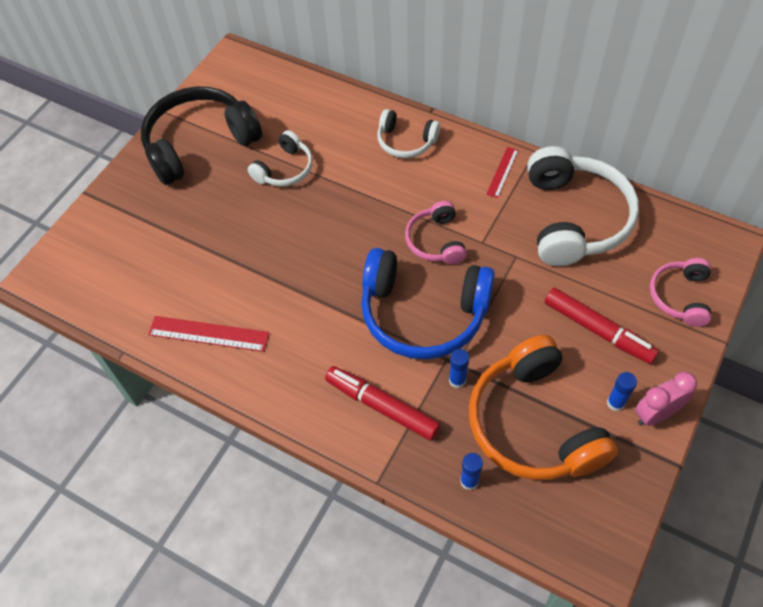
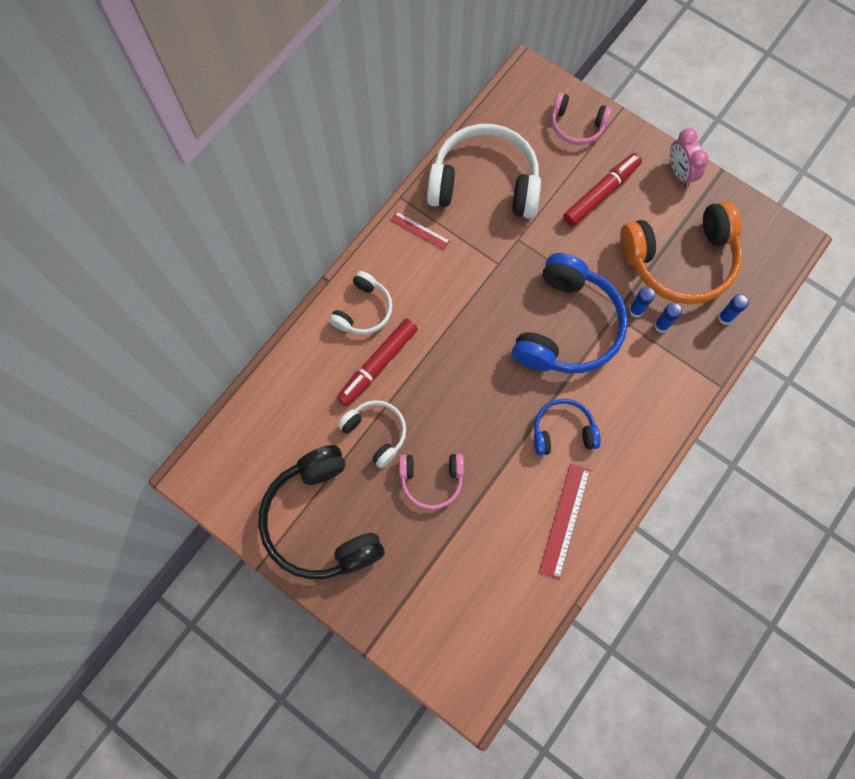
camera: 85 degrees left, 15 degrees up
(303, 322) = (563, 431): none -> blue headphones
(382, 406) = (654, 374): red marker -> red marker (378, 365)
(436, 241) = (490, 302): pink headphones -> pink headphones (431, 480)
(615, 403) = (667, 198): blue glue stick -> blue glue stick (661, 325)

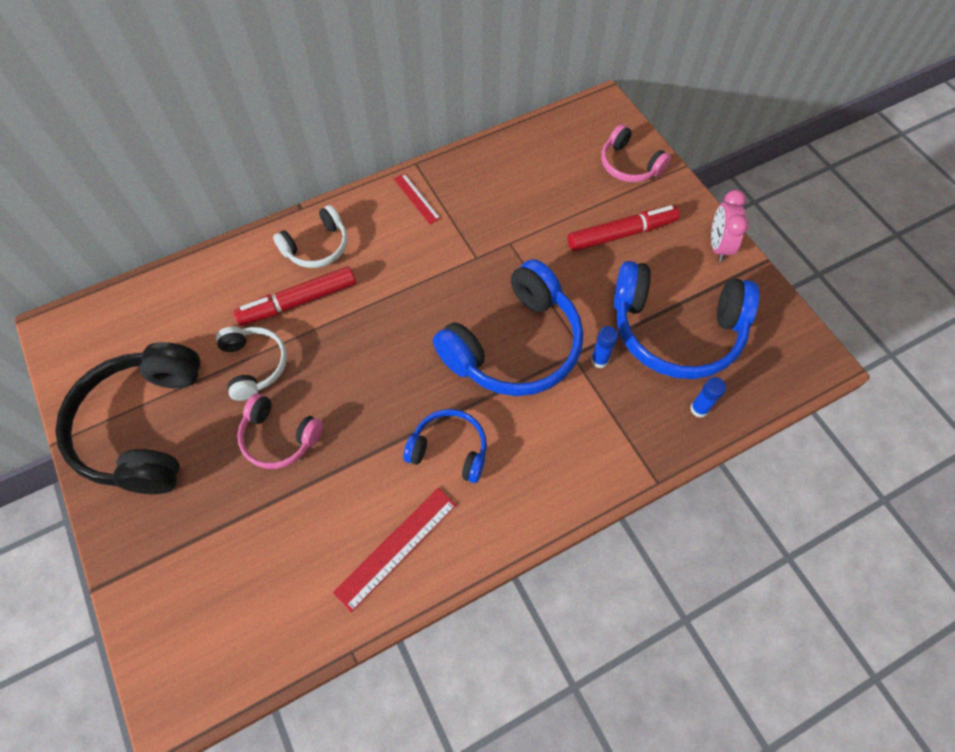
camera: 25 degrees right, 10 degrees down
(484, 183) = (505, 181): white headphones -> none
(661, 325) = (620, 387): blue glue stick -> none
(680, 260) = (675, 330): orange headphones -> blue headphones

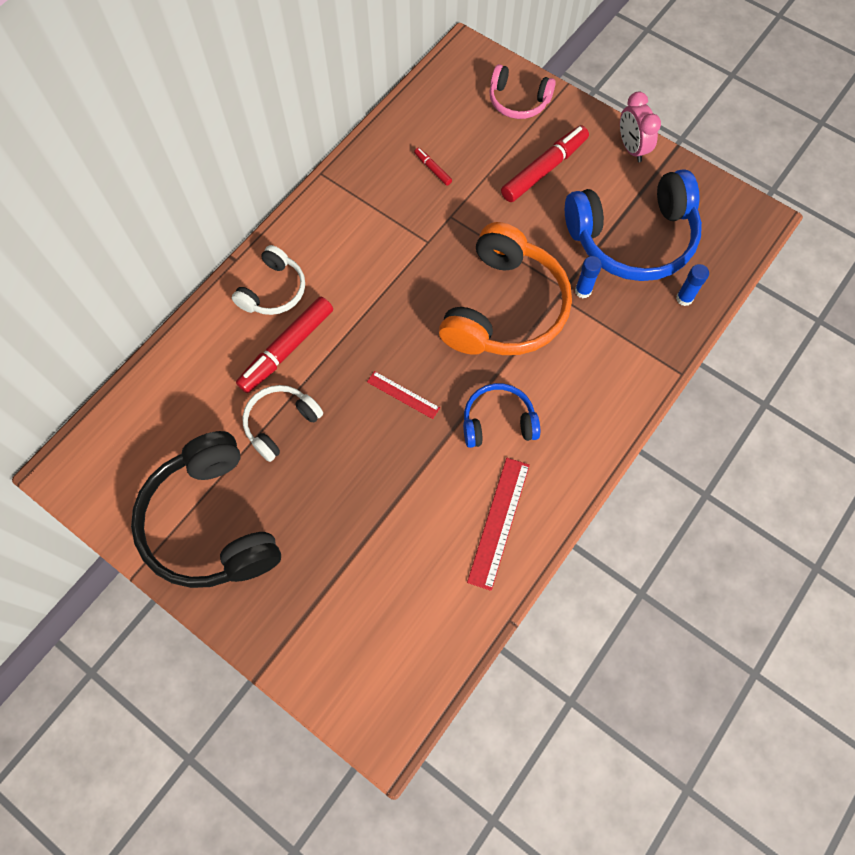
camera: 25 degrees left, 5 degrees up
(254, 365) = (281, 424): white headphones -> white headphones turned 90 degrees counterclockwise
(279, 437) = (343, 476): pink headphones -> none
(416, 198) = (341, 207): red ruler -> red ruler (403, 394)
(514, 345) = (504, 308): blue headphones -> orange headphones
(517, 196) = (433, 169): none -> red marker

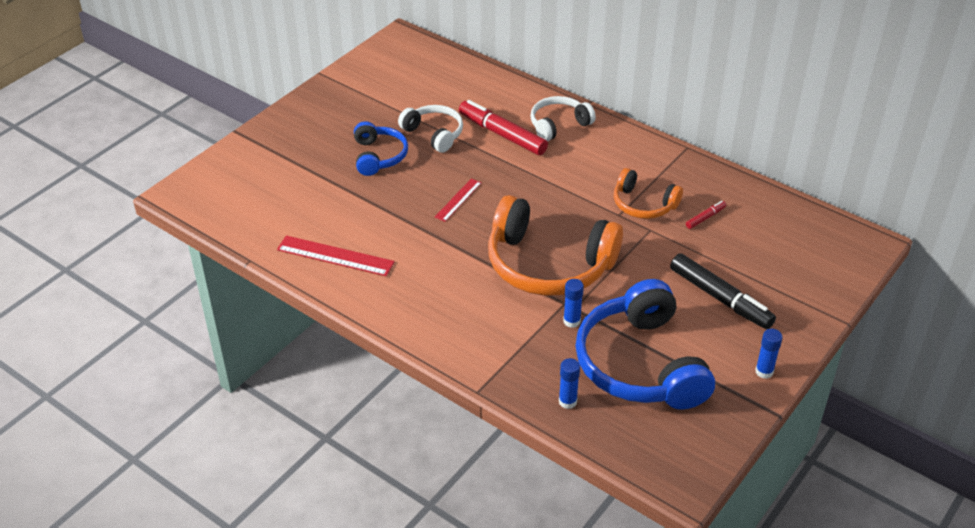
camera: 90 degrees right, 25 degrees down
(212, 523) = (354, 104): black headphones -> none
(273, 290) = (558, 125): white headphones -> white headphones turned 120 degrees clockwise
(412, 219) = (643, 204): none -> orange headphones
(498, 422) = (429, 257): blue headphones -> blue headphones (378, 156)
(518, 101) = (809, 281): pink headphones -> none
(544, 169) = (720, 298): red marker -> black marker
(631, 148) = (764, 371): pink clock -> blue glue stick

